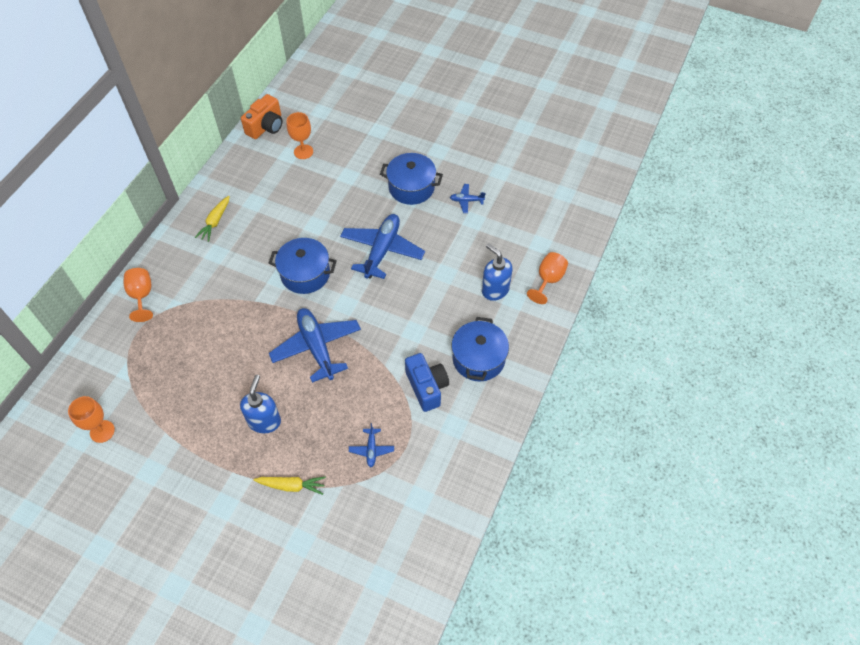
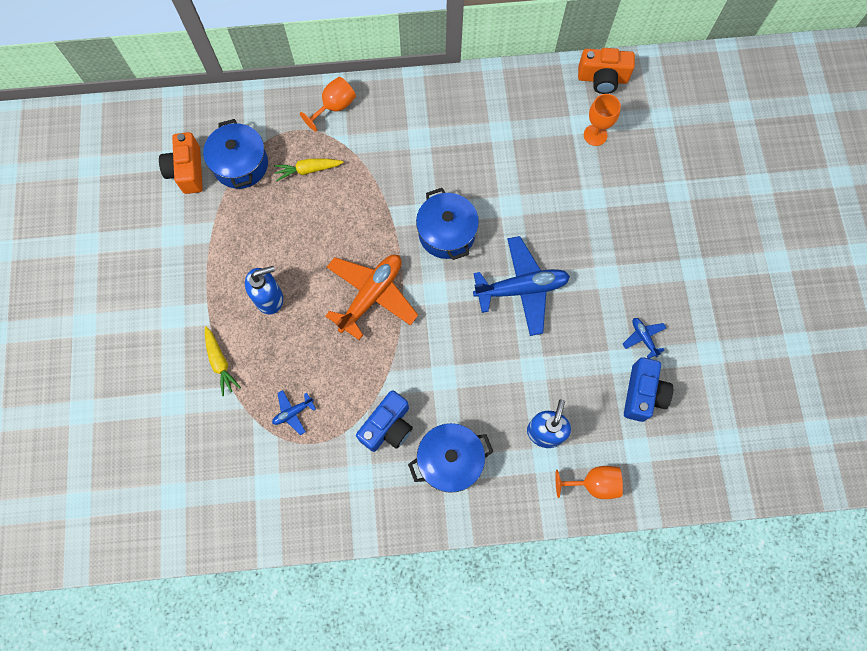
camera: 60 degrees right, 15 degrees up
(102, 431) = (187, 171): orange goblet -> orange camera
(215, 222) = (454, 112): yellow carrot -> yellow carrot (308, 170)
(317, 347) = (371, 295): blue plane -> orange plane
(411, 187) = (622, 270): blue pot -> blue pot (241, 164)
(504, 221) = (642, 394): none -> blue camera

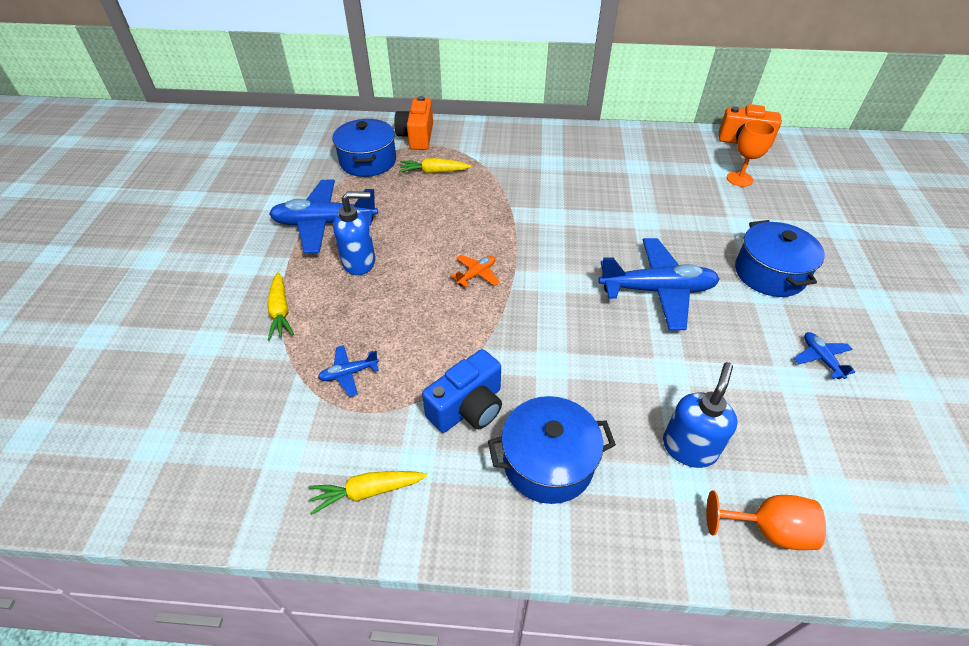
camera: 10 degrees right, 25 degrees down
(187, 171) = (314, 160): orange camera -> orange camera (417, 137)
(225, 256) = (324, 223): none -> blue plane
(332, 504) = (367, 491): none -> yellow carrot
(334, 107) = (471, 135): orange goblet -> none
(371, 295) = (476, 274): orange plane -> orange plane, size x0.45
(447, 233) = (572, 233): blue pot -> blue pot (769, 273)
(642, 394) = (829, 422): blue camera -> none

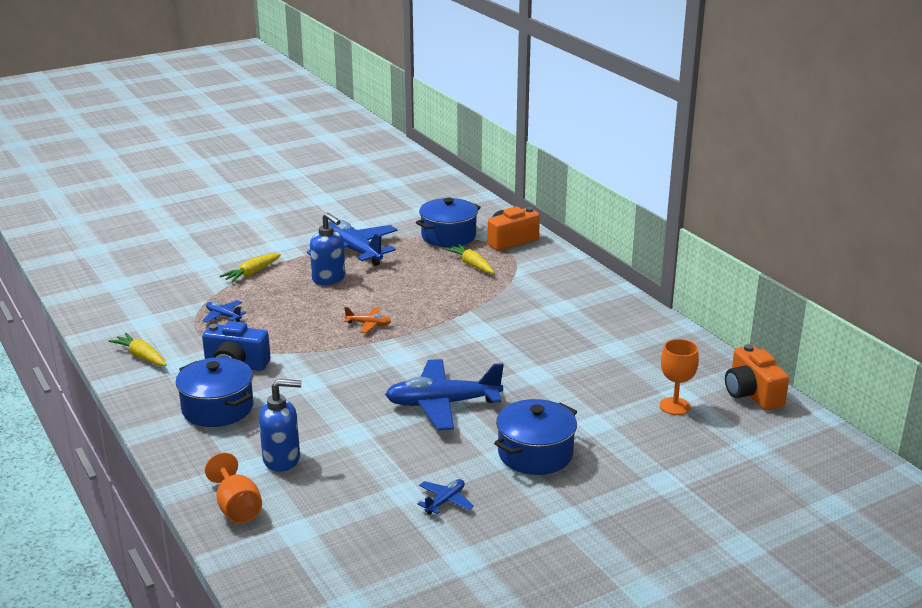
camera: 55 degrees right, 20 degrees down
(657, 290) = (442, 404): blue plane -> blue plane turned 120 degrees clockwise

